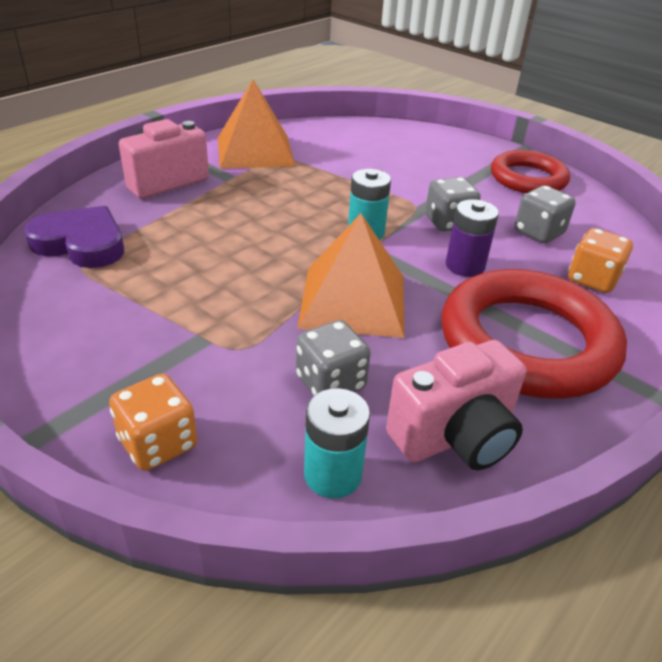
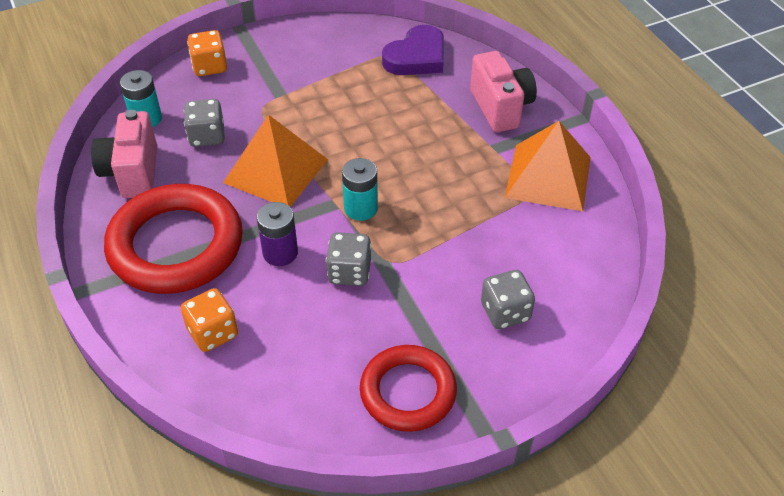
camera: 115 degrees right, 10 degrees up
(538, 232) = (300, 335): grey dice -> grey dice (505, 312)

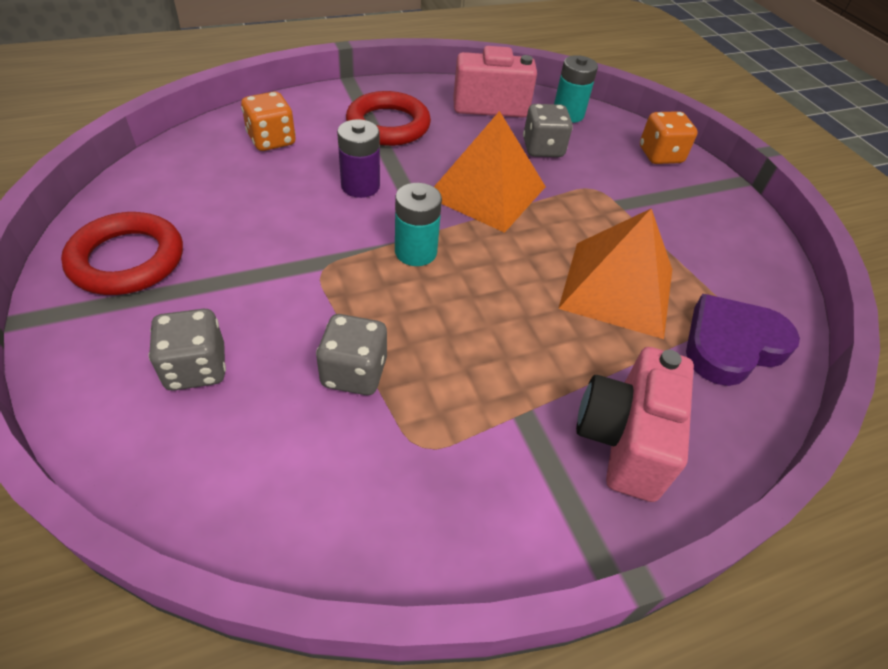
camera: 90 degrees right, 0 degrees up
(176, 245) = (388, 125): red ring -> red ring, size x0.63
(349, 272) = (316, 233): grey dice -> grey dice (354, 372)
(416, 57) = (731, 345): purple heart -> purple heart turned 105 degrees clockwise
(500, 108) = (624, 440): pink camera -> pink camera turned 120 degrees clockwise
(548, 177) = (451, 480): orange pyramid -> orange pyramid (617, 288)

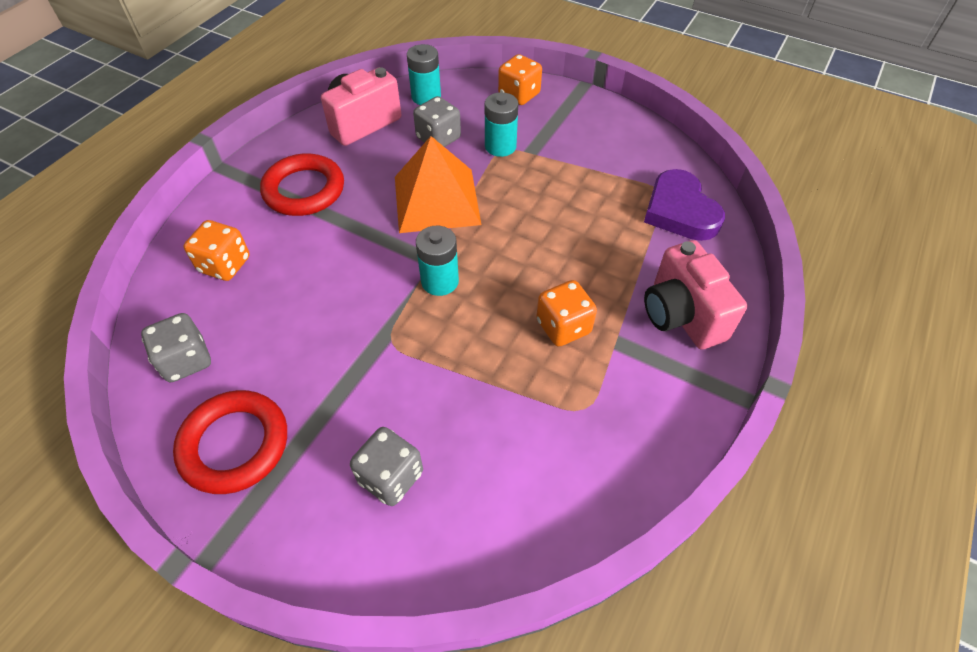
camera: 35 degrees left, 5 degrees up
(354, 372) = (495, 395): grey dice -> grey dice (186, 360)
(360, 186) = (342, 257): purple battery -> none
(484, 362) = (563, 327): none -> orange dice
(594, 184) = (500, 146): none -> turquoise battery
(617, 288) = (587, 217): orange pyramid -> none
(731, 345) = (680, 211): purple heart -> purple heart turned 45 degrees counterclockwise

